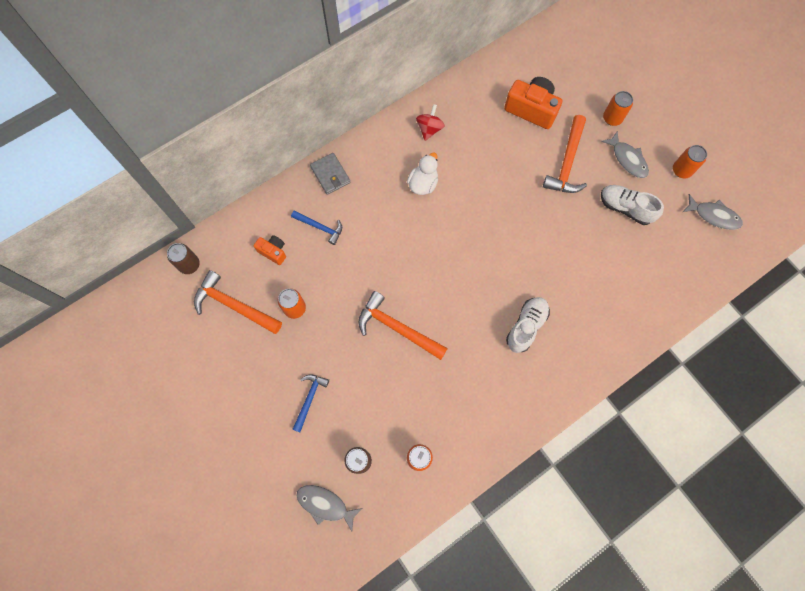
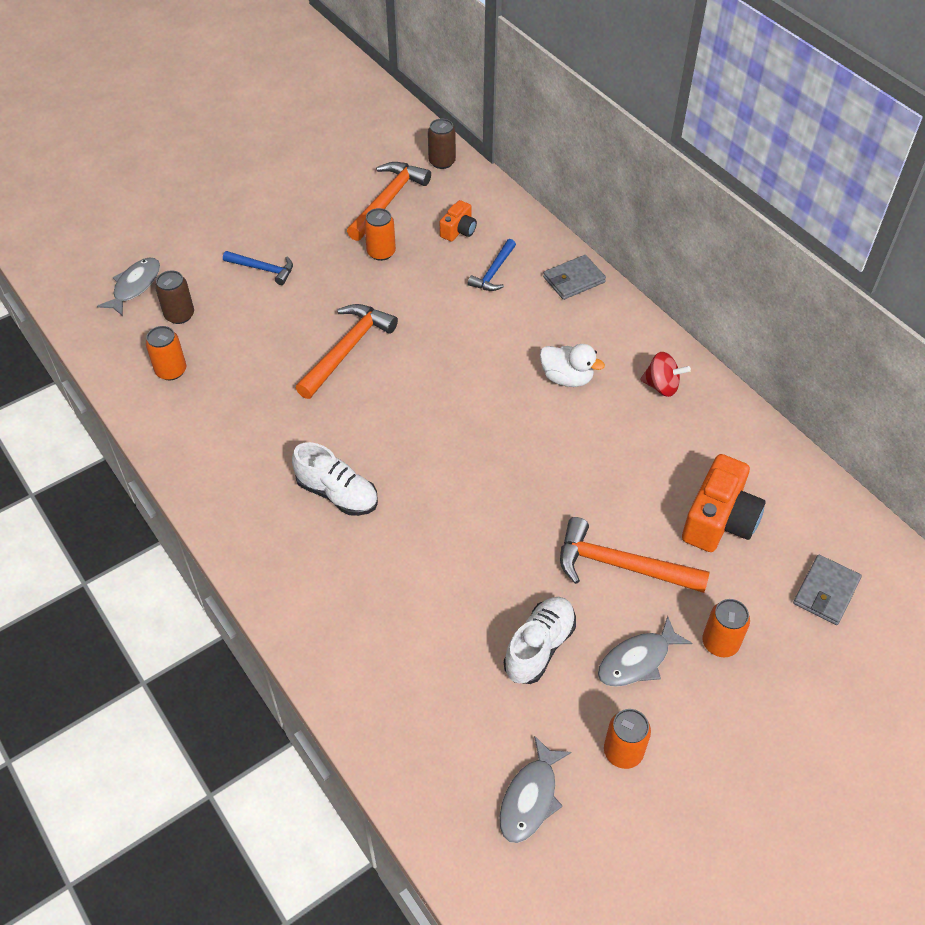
camera: 90 degrees right, 20 degrees down
(575, 65) = (826, 592): none -> grey wallet

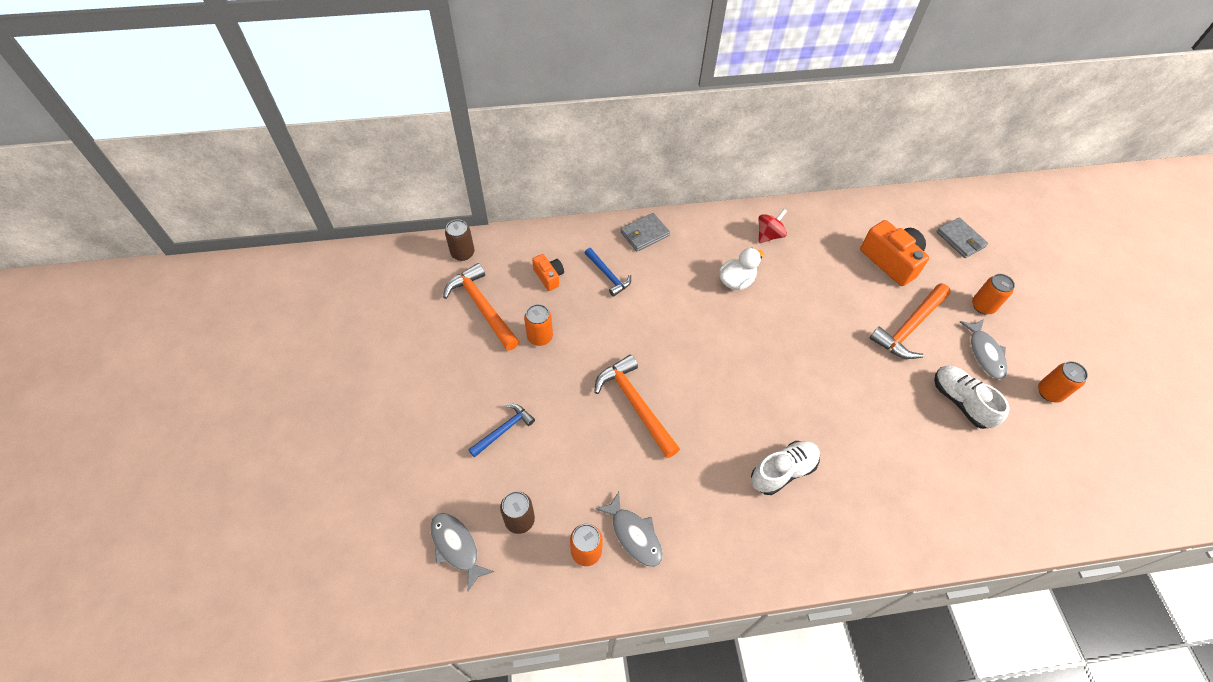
camera: 65 degrees left, 5 degrees up
(530, 798) = (1073, 458): grey fish -> grey fish (634, 534)
(574, 280) = (644, 234): grey wallet -> grey wallet turned 60 degrees clockwise

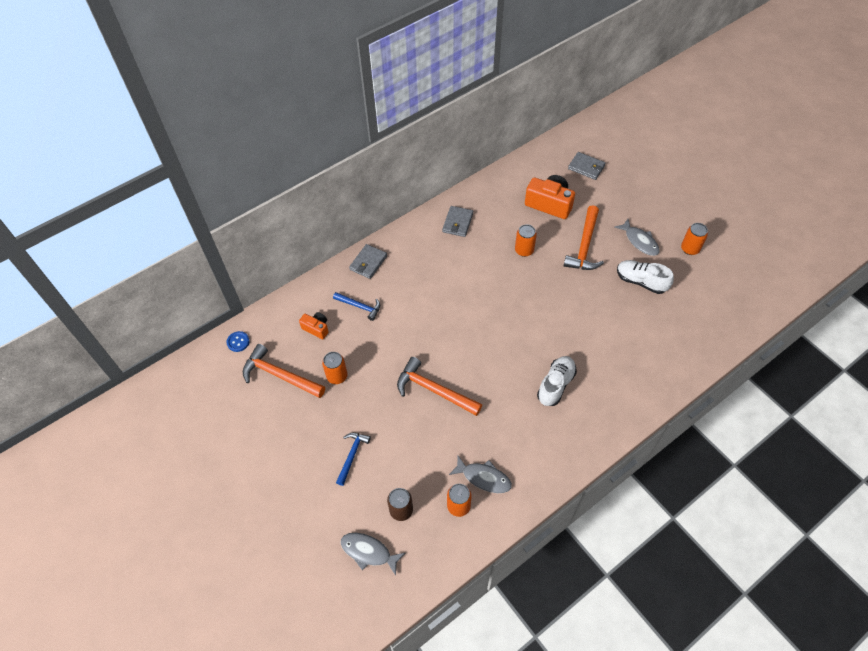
camera: 25 degrees left, 0 degrees up
(462, 253) = (238, 342): brown can -> blue button
(736, 281) = (453, 267): white duck -> none
(769, 235) = (457, 223): red spinning top -> grey wallet
(982, 306) = (623, 209): orange can -> orange can (524, 250)

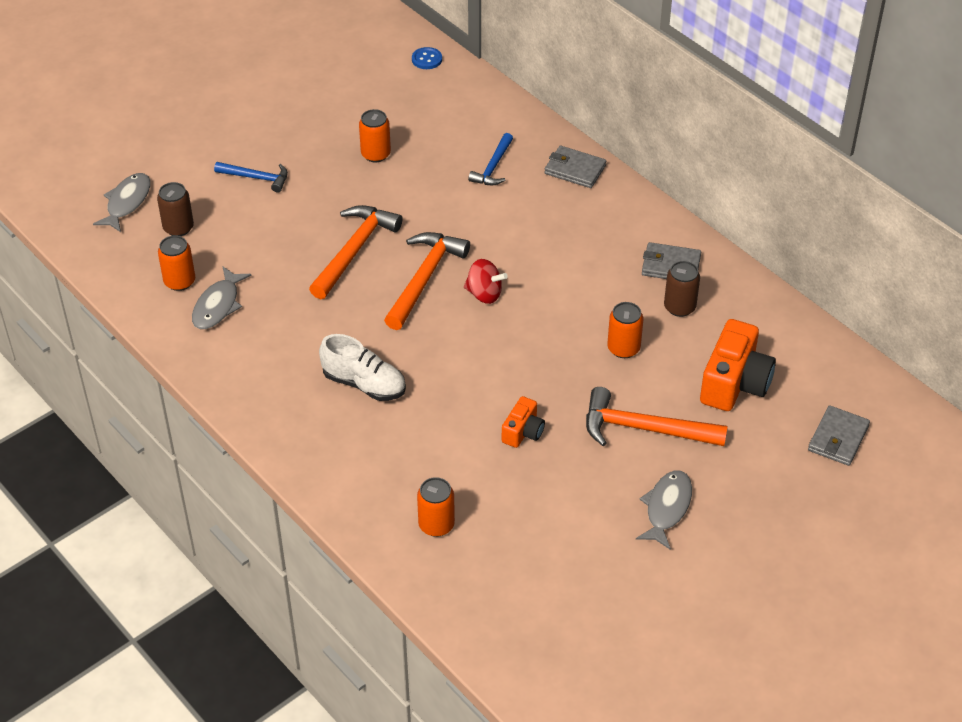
camera: 85 degrees right, 10 degrees down
(280, 375) = (376, 102): orange hammer -> orange hammer (425, 278)
(316, 328) = (452, 128): orange camera -> orange camera (523, 432)
(478, 316) = (484, 294): none -> red spinning top
(491, 222) = (679, 307): none -> brown can
(639, 241) = (666, 508): grey fish -> grey fish turned 150 degrees clockwise
(641, 281) = (574, 503): white shoe -> none
(690, 249) = (659, 584): orange can -> orange can (436, 525)

